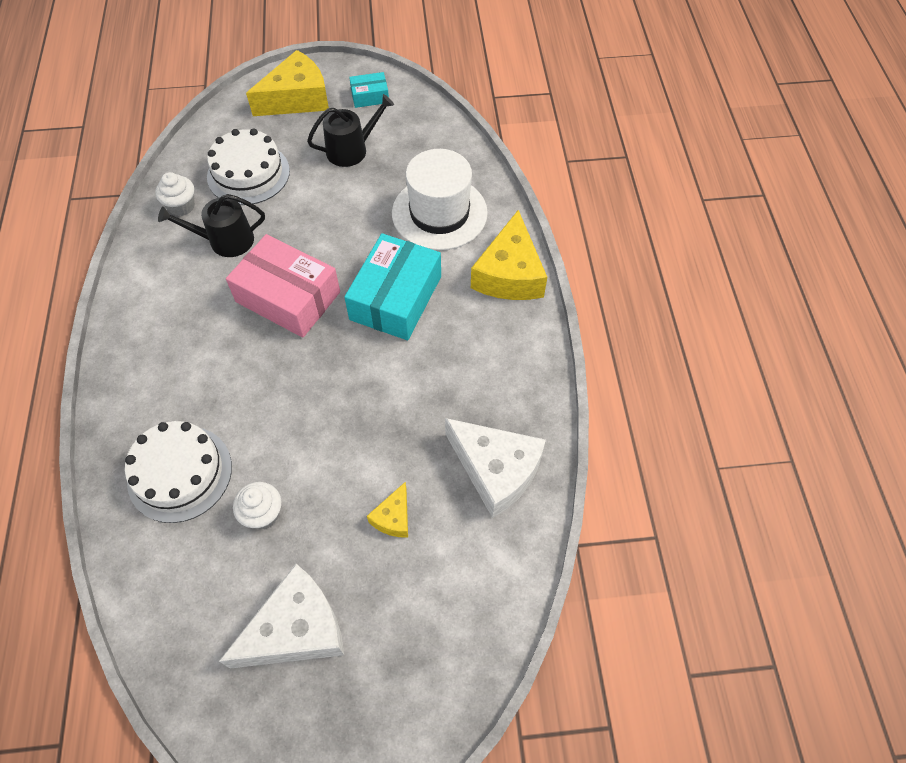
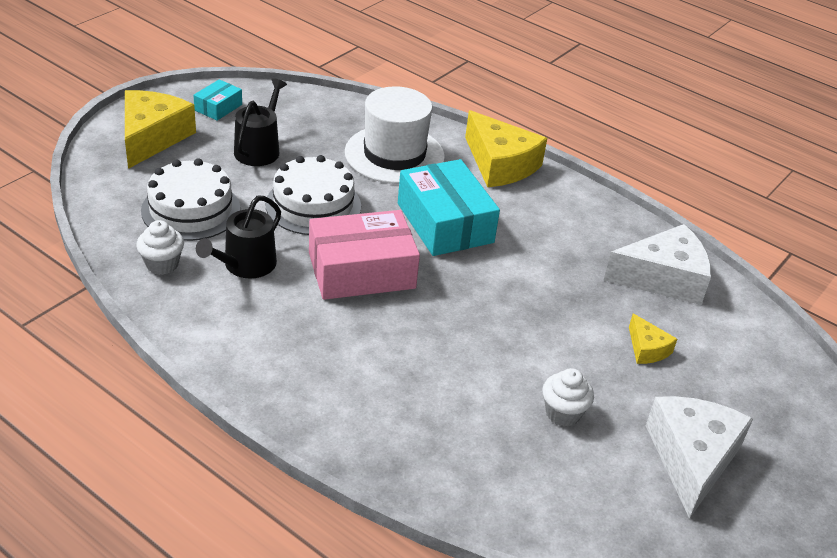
camera: 50 degrees left, 20 degrees down
(180, 473) = (461, 437): white cake -> white cake (313, 205)

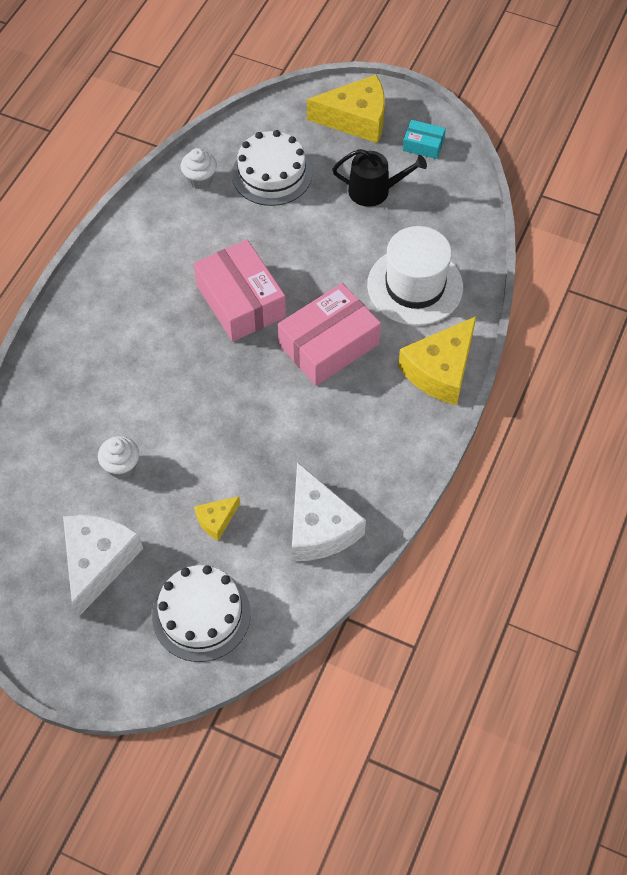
camera: 80 degrees right, 20 degrees up
(245, 265) = (218, 227): black watering can -> none
(313, 205) = (312, 248): white cake -> white cake (201, 614)
(445, 223) = (328, 344): turquoise box -> pink box
(691, 459) = (98, 562): white cheese -> white cheese turned 75 degrees counterclockwise

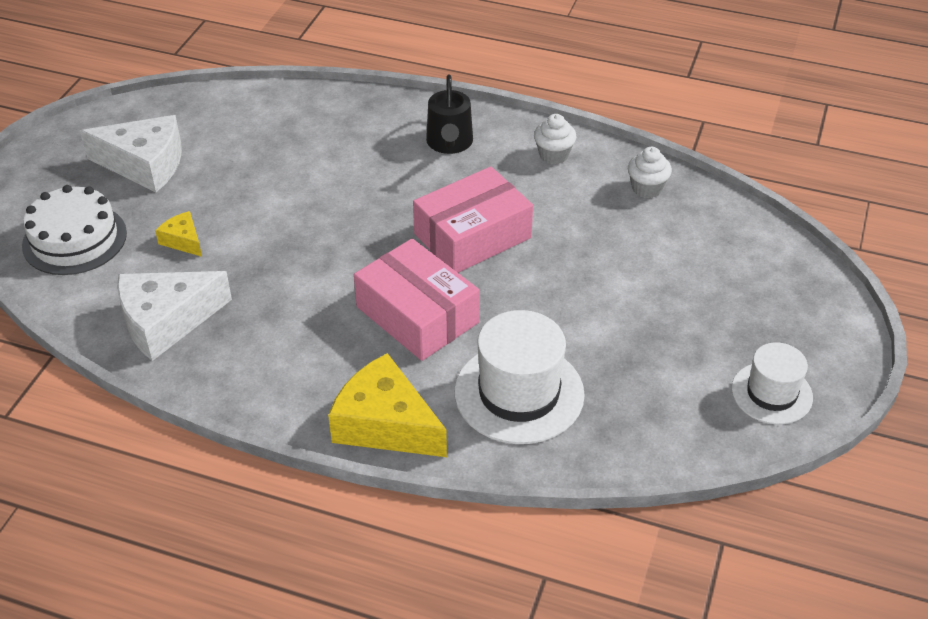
camera: 85 degrees right, 15 degrees down
(121, 466) = (253, 168): white cupcake -> white cupcake (553, 155)
(272, 174) = (673, 247): white cake -> none
(356, 119) = (795, 320): yellow cheese -> none
(374, 191) = (672, 345): black watering can -> black watering can (449, 143)
(423, 145) = (771, 393): turquoise box -> white hat

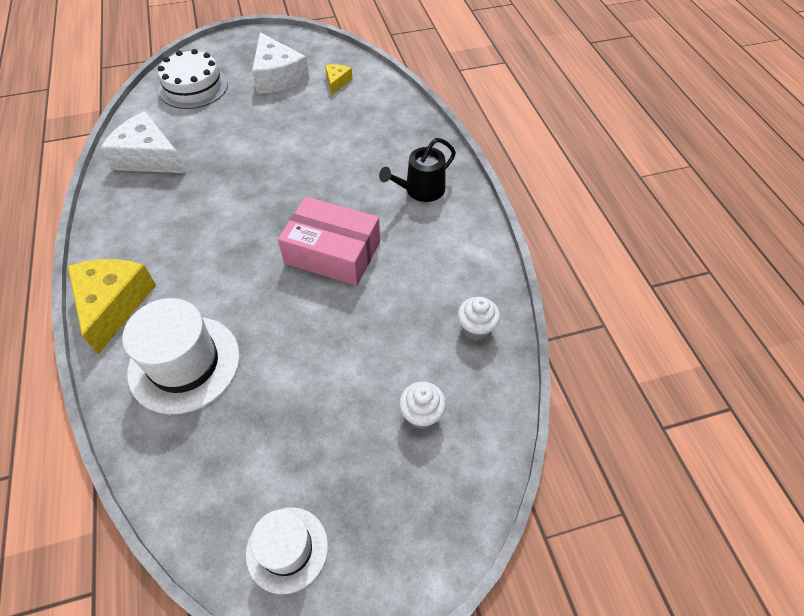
camera: 55 degrees right, 10 degrees up
(183, 241) = (223, 126): yellow cheese -> yellow cheese (337, 82)
(417, 315) = (230, 265): pink box -> none
(553, 155) = (462, 251): white cupcake -> white cupcake (421, 414)

